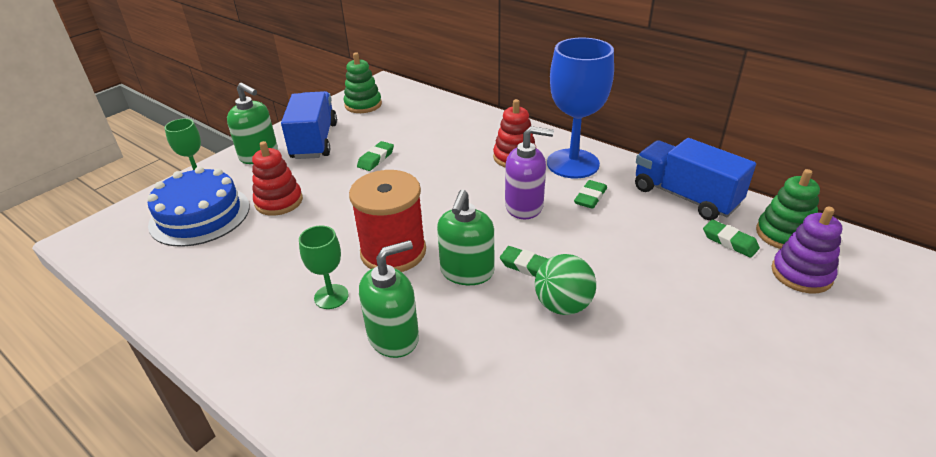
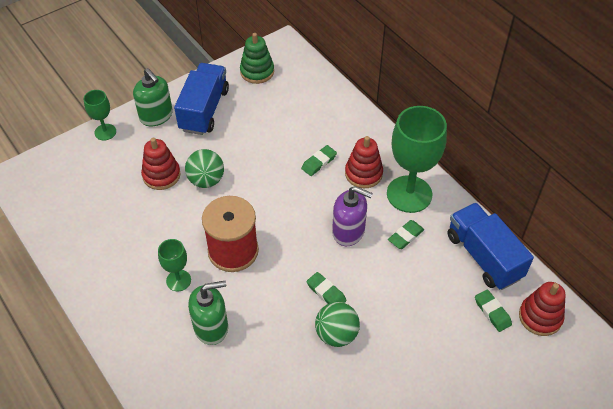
camera: 15 degrees right, 15 degrees up
(200, 215) = (101, 174): blue cake -> none
(336, 196) = (206, 180): none -> green ball
(376, 159) = (248, 145): green eraser -> green eraser (319, 162)
(467, 272) = (280, 285): green soap dispenser -> none
(573, 163) = (409, 194): blue goblet -> green goblet
(783, 234) = (540, 317): green stacking toy -> red stacking toy
(801, 274) = (528, 357): purple stacking toy -> none

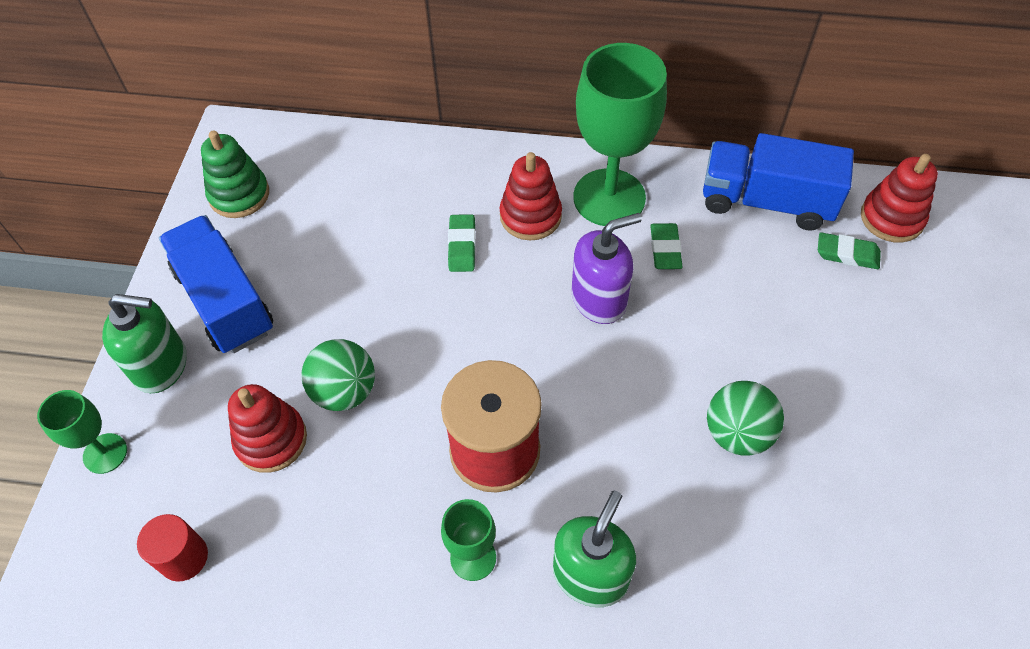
camera: 45 degrees left, 5 degrees up
(89, 190) = (183, 557): none -> red cylinder
(326, 292) = (665, 395): green eraser -> none

